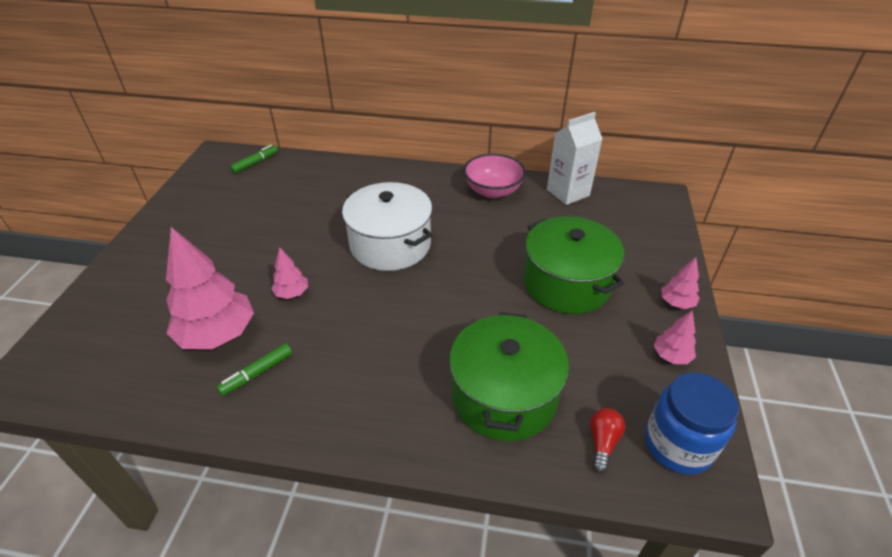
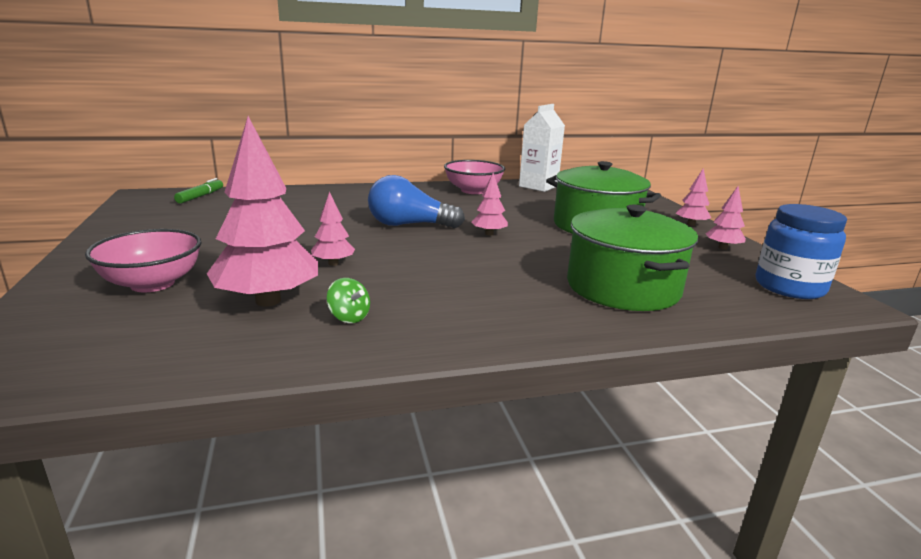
camera: 25 degrees left, 20 degrees down
(159, 291) = (152, 283): none -> pink bowl
(257, 373) = (349, 317): green marker -> green spinning top
(390, 244) = (409, 225): white pot -> blue light bulb
(450, 275) = (489, 234): none -> pink tree
(602, 443) = (735, 296): red light bulb -> none

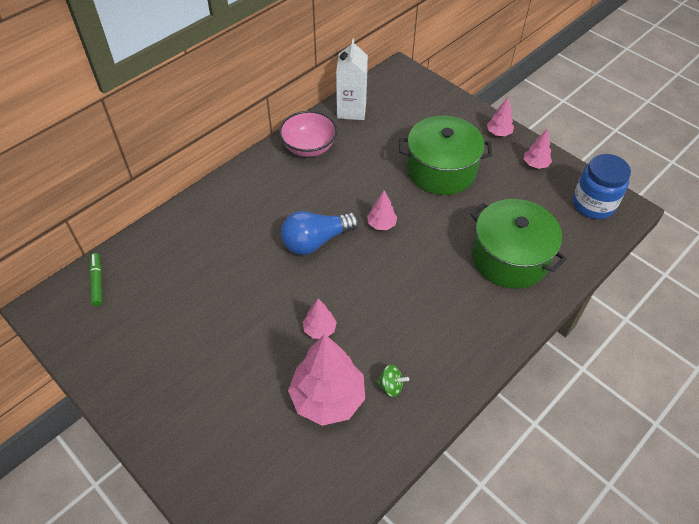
camera: 30 degrees left, 30 degrees up
(152, 283) = (233, 425): pink bowl -> none

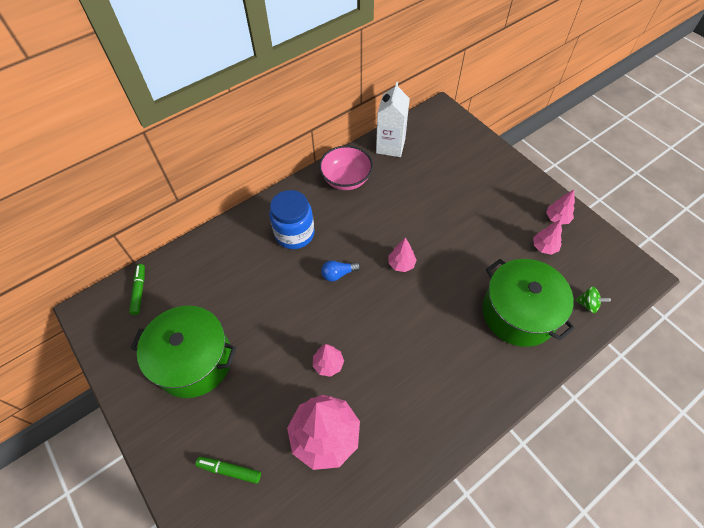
camera: 10 degrees right, 5 degrees up
(230, 445) = (229, 470): none -> green marker
(316, 241) = (338, 274): blue light bulb -> blue light bulb, size x0.53
(391, 386) = (386, 432): green spinning top -> green spinning top (588, 304)
(441, 170) = (465, 215): green pot -> green pot (194, 361)
(498, 133) = (525, 182): pink tree -> pink tree (544, 247)
(593, 204) = (608, 266): blue jar -> blue jar (294, 234)

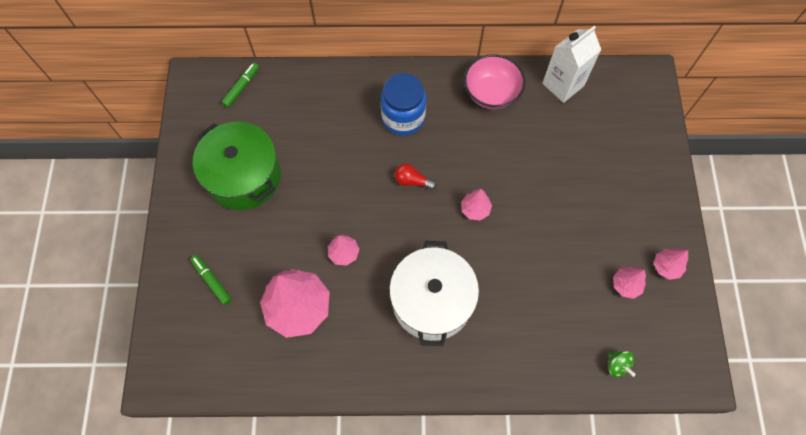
camera: 35 degrees right, 10 degrees up
(338, 274) = (412, 181): blue light bulb -> red light bulb
(426, 352) = (432, 301): none -> white pot
(518, 313) = (543, 326): green pot -> none

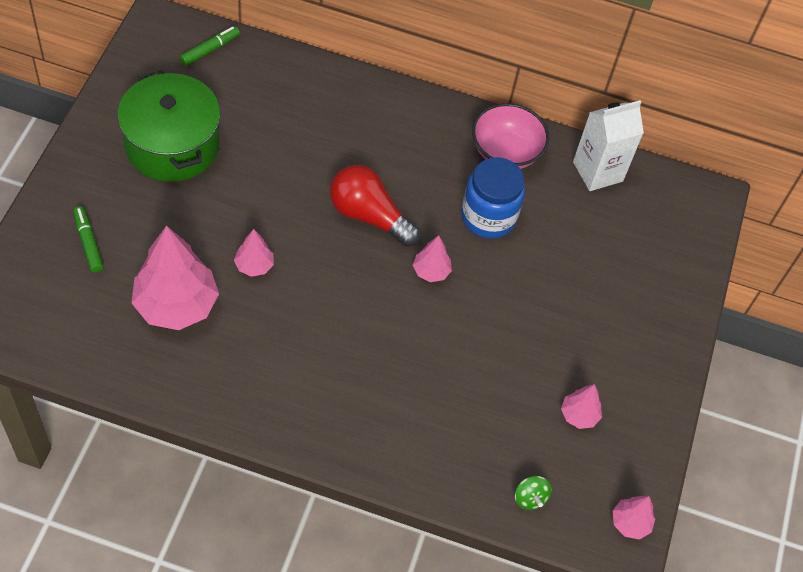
camera: 10 degrees right, 10 degrees down
(403, 118) = (387, 144): blue jar -> blue jar (488, 217)
(412, 181) = (369, 216): red light bulb -> red light bulb, size x1.90
(432, 301) = (336, 352): white pot -> none
(666, 267) = (638, 412): pink tree -> pink tree (630, 523)

